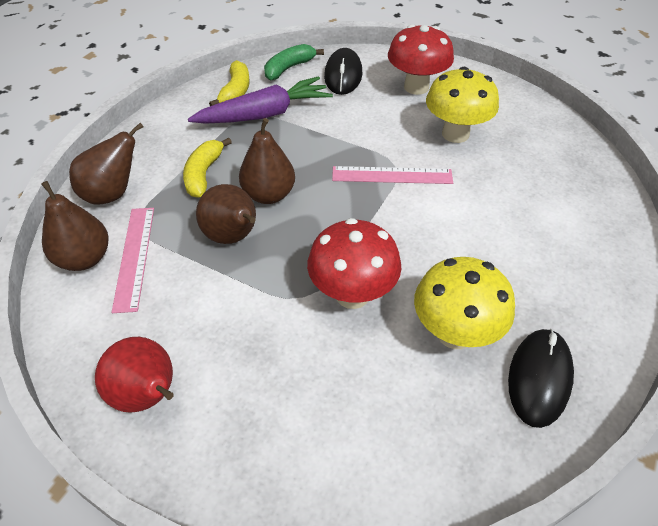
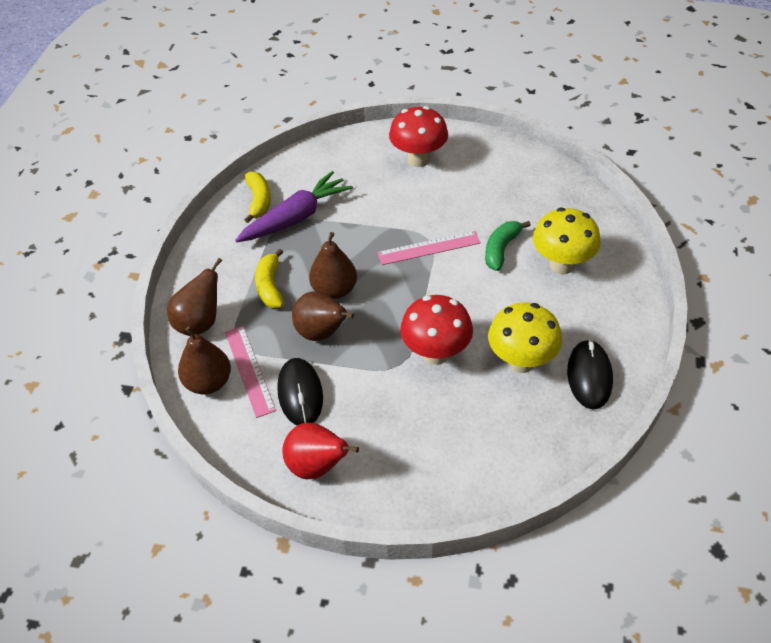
camera: 15 degrees left, 0 degrees up
(289, 68) = (296, 166): green banana -> green banana (501, 249)
(343, 75) = (349, 162): black mouse -> black mouse (300, 394)
(455, 134) = (467, 197): yellow mushroom -> yellow mushroom (562, 264)

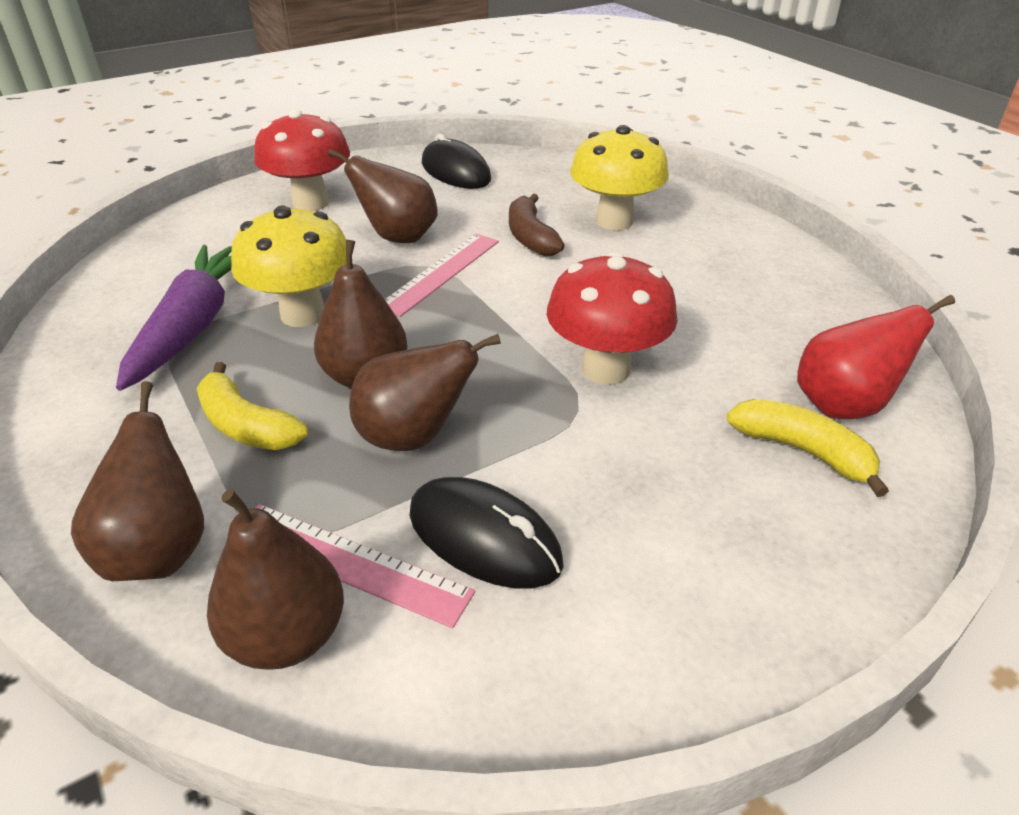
camera: 45 degrees left, 10 degrees down
(259, 201) = (100, 335): yellow banana -> yellow banana (803, 451)
(317, 466) = (654, 625): red pear -> red pear (843, 406)
(434, 210) = (398, 237): none -> brown pear
(501, 249) = (530, 237): green banana -> brown banana
(521, 361) = (711, 322): yellow mushroom -> yellow mushroom (303, 314)
(589, 376) = (796, 297): black mouse -> black mouse (455, 171)

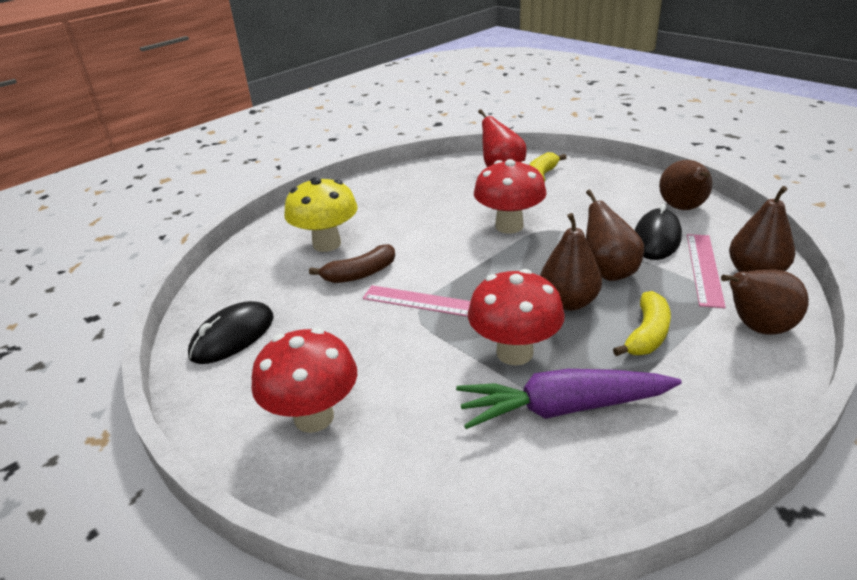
camera: 100 degrees left, 5 degrees down
(303, 314) = (514, 353): yellow mushroom -> red mushroom
(398, 237) = (376, 337): brown pear -> brown pear (683, 208)

